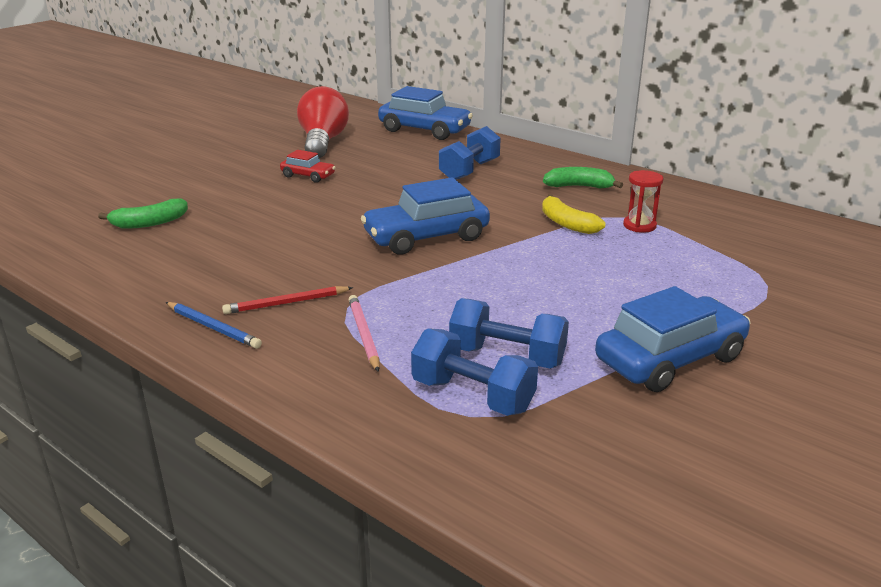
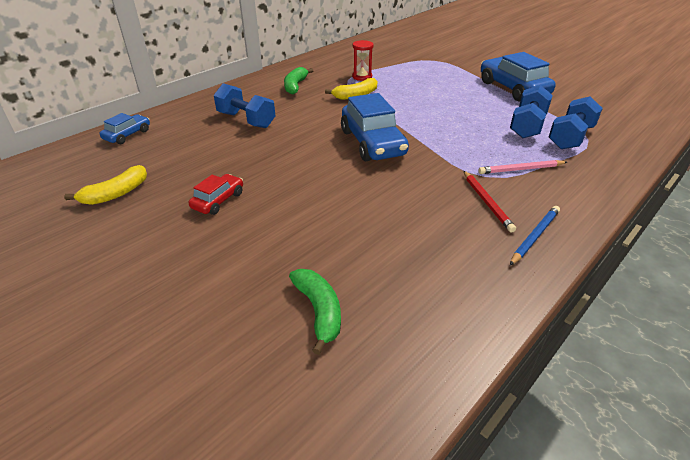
camera: 85 degrees left, 10 degrees up
(323, 142) = (116, 194): red light bulb -> yellow banana
(424, 130) = (127, 135): blue car -> blue car, size x0.52

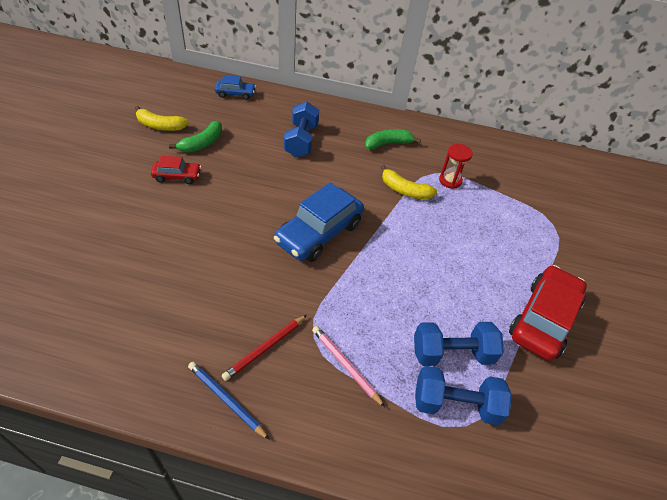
camera: 55 degrees right, 10 degrees up
(319, 311) = (75, 279): green banana -> green banana (202, 143)
(513, 89) = (543, 319): blue car -> red car
(534, 236) = (226, 400): blue pencil -> blue pencil turned 150 degrees counterclockwise

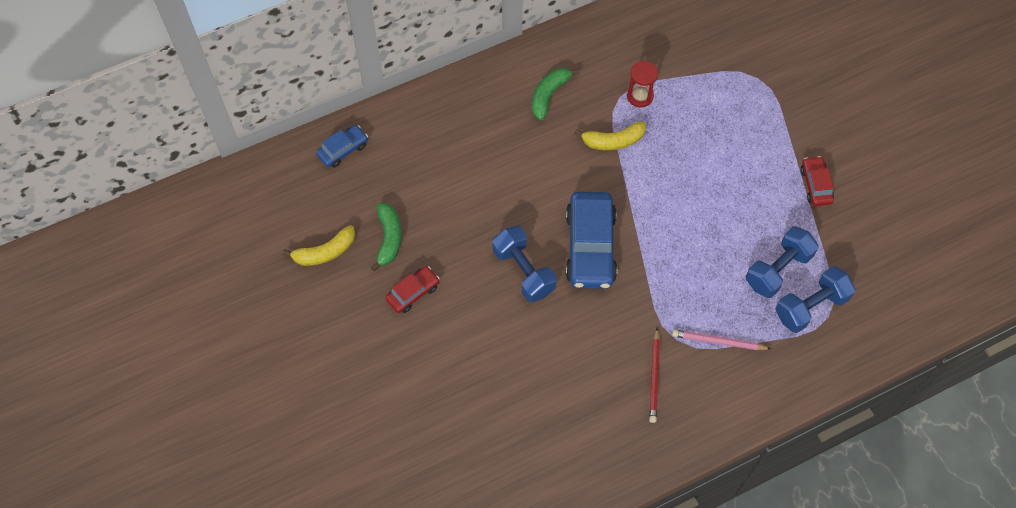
camera: 35 degrees left, 15 degrees up
(226, 400) = (669, 433): blue pencil -> none
(301, 141) = (471, 158): blue dumbbell -> blue dumbbell (523, 271)
(543, 319) = (815, 185): red car -> red car, size x0.52

